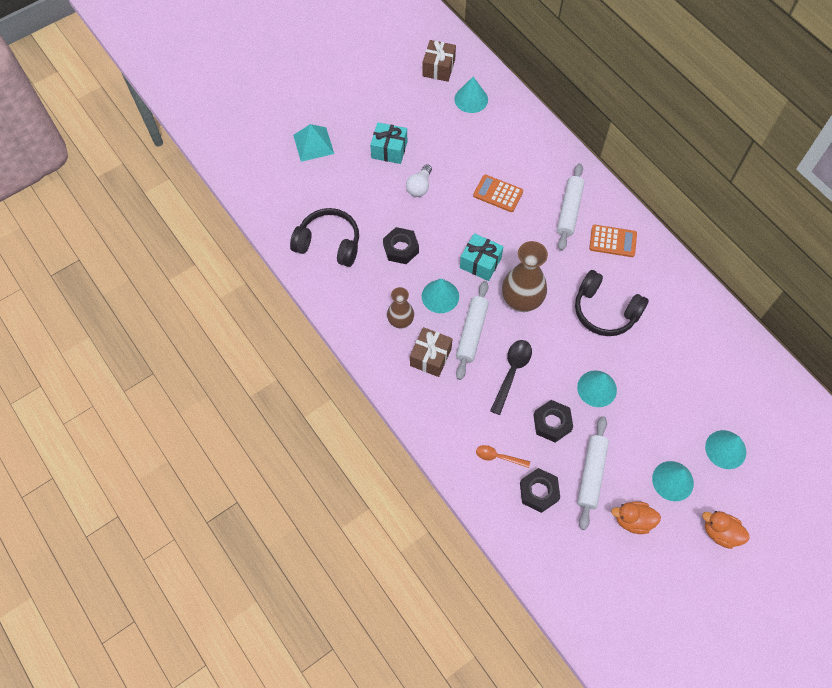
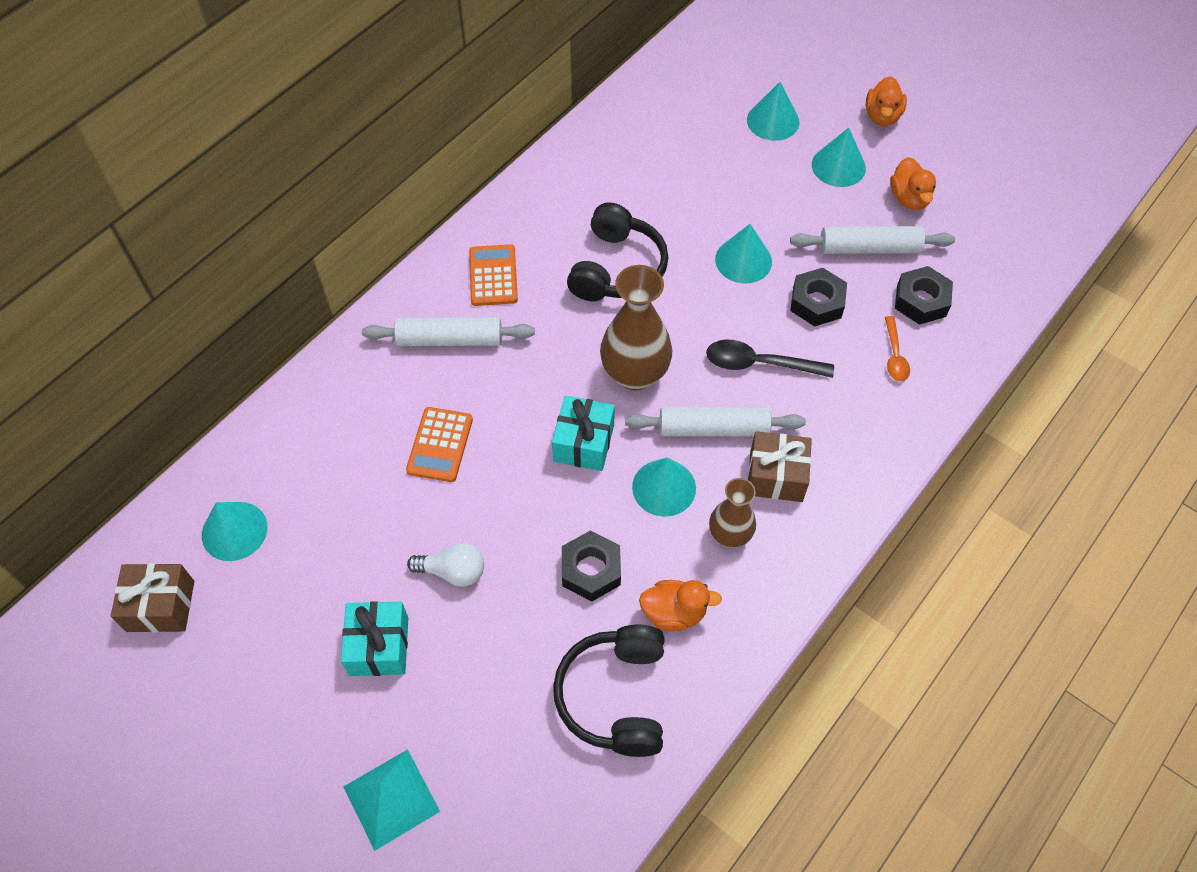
camera: 105 degrees left, 5 degrees down
(364, 281) = (674, 613): none -> orange duck

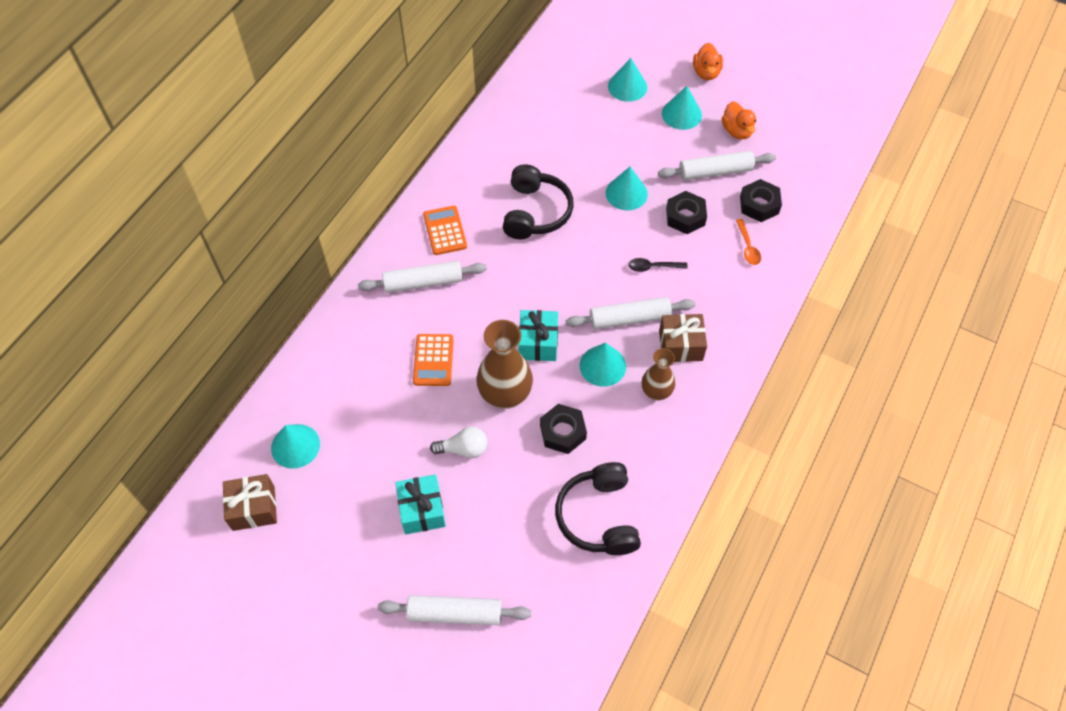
camera: 10 degrees left, 0 degrees up
(391, 799) = (455, 613): turquoise pyramid -> white rolling pin
(635, 374) = (564, 287): brown vase -> brown vase (505, 394)
(674, 613) = (628, 452): orange duck -> none
(759, 364) = (653, 267): black spoon -> black spoon, size x0.63

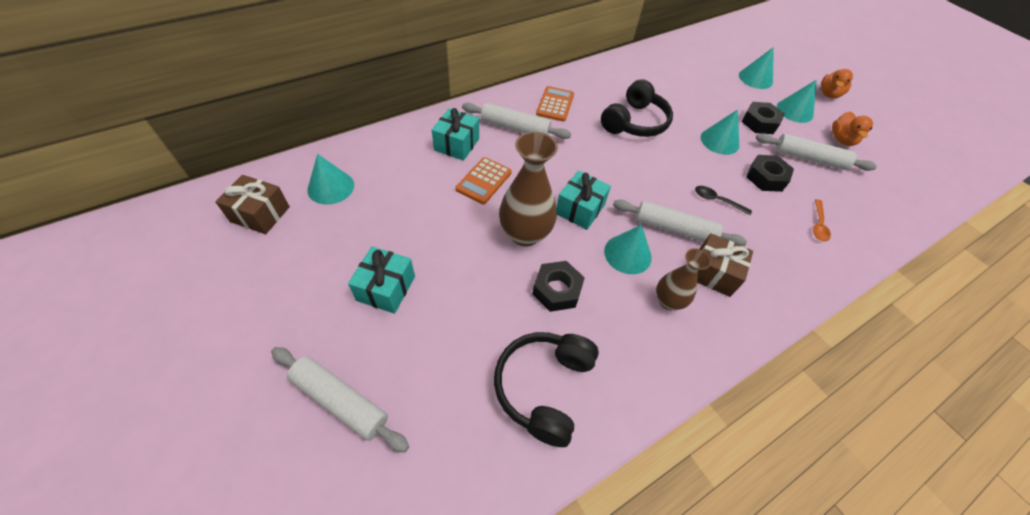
camera: 25 degrees right, 5 degrees down
(379, 333) = (456, 144): none -> turquoise gift
(463, 449) = (459, 258): white light bulb -> none
(759, 205) = (842, 198): black nut -> black nut (759, 122)

